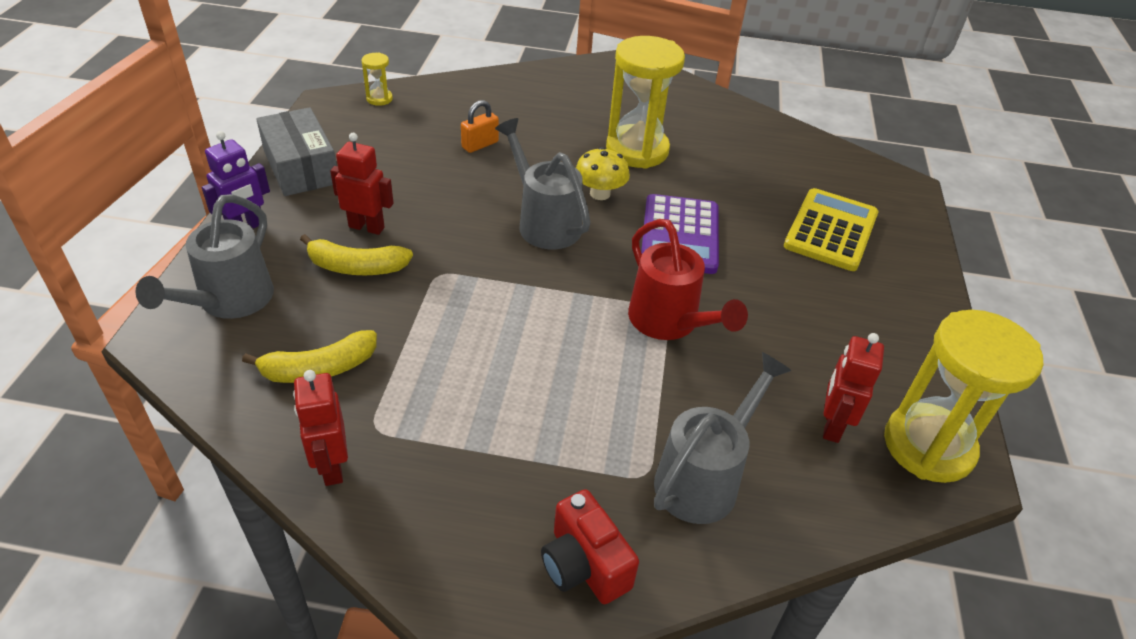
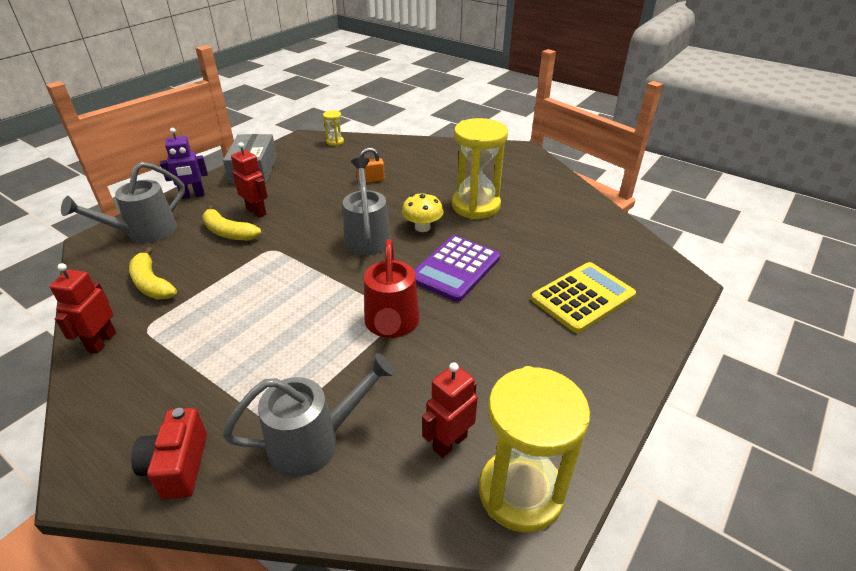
camera: 30 degrees right, 5 degrees down
(319, 368) = (152, 283): yellow banana -> yellow banana turned 45 degrees clockwise

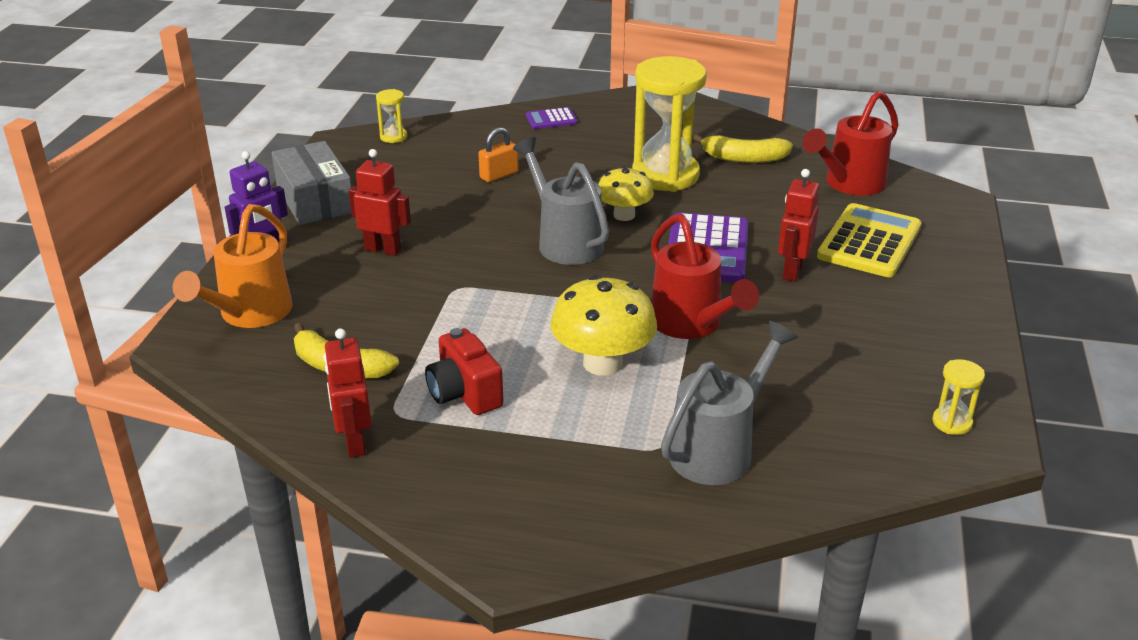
camera: 25 degrees left, 5 degrees down
(144, 232) = (249, 314): grey watering can -> orange watering can
(178, 466) = (597, 516): red camera -> red camera (464, 393)
(228, 232) = (373, 283): yellow banana -> yellow banana (744, 158)
(304, 336) = (603, 363): none -> yellow mushroom
(437, 151) = (551, 119): none -> purple calculator
(449, 442) = (853, 407): red robot -> red robot (792, 271)
(520, 492) = (952, 422): yellow hourglass -> yellow hourglass, size x0.43
(605, 246) = (849, 184): none -> red watering can

